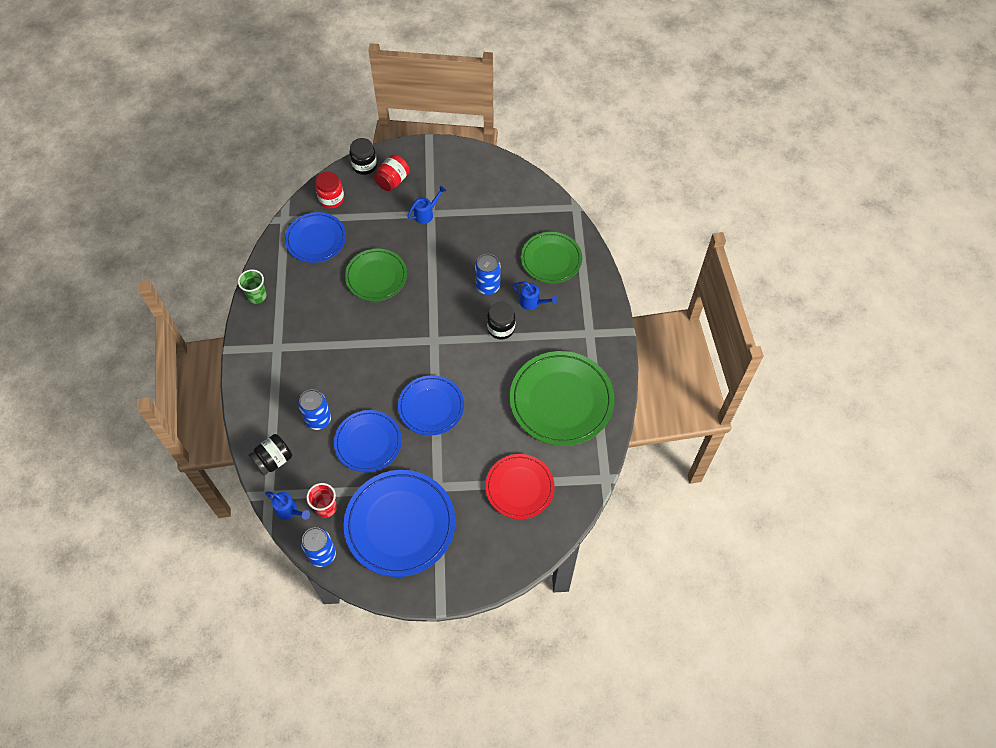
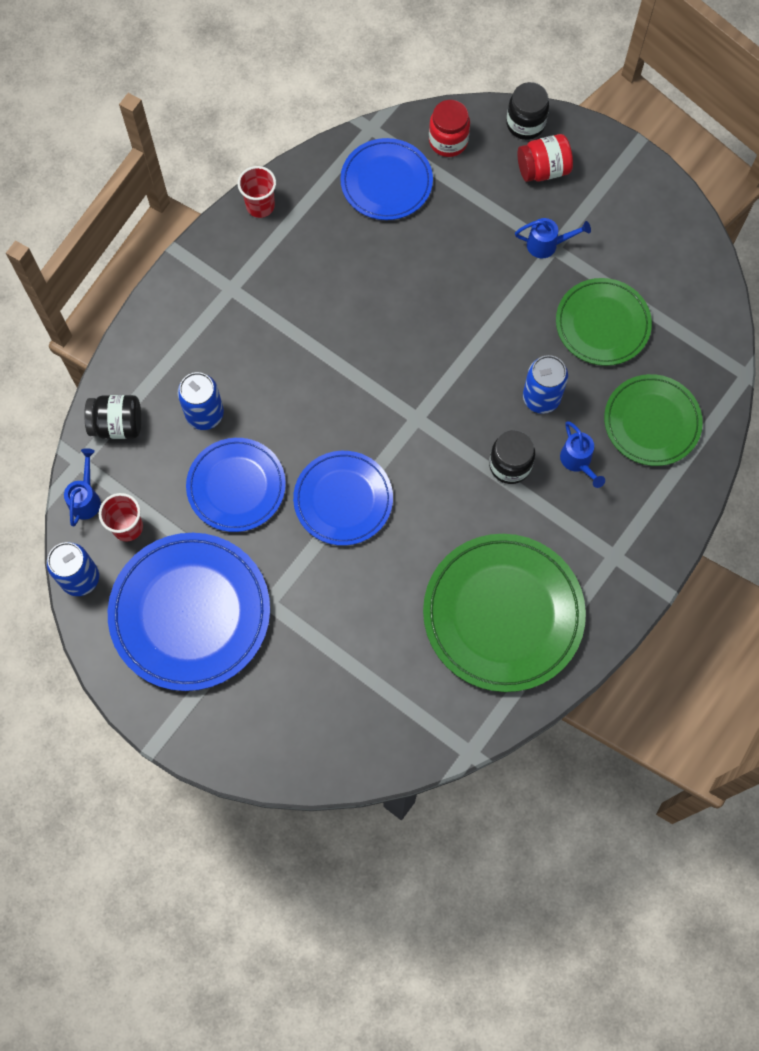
camera: 40 degrees right, 10 degrees up
(257, 296) = (260, 206): green cup -> red cup
(289, 511) = (86, 498): blue watering can -> blue watering can turned 150 degrees counterclockwise
(376, 277) = (417, 284): green plate -> green plate (602, 324)
(519, 487) = (360, 681): red plate -> none

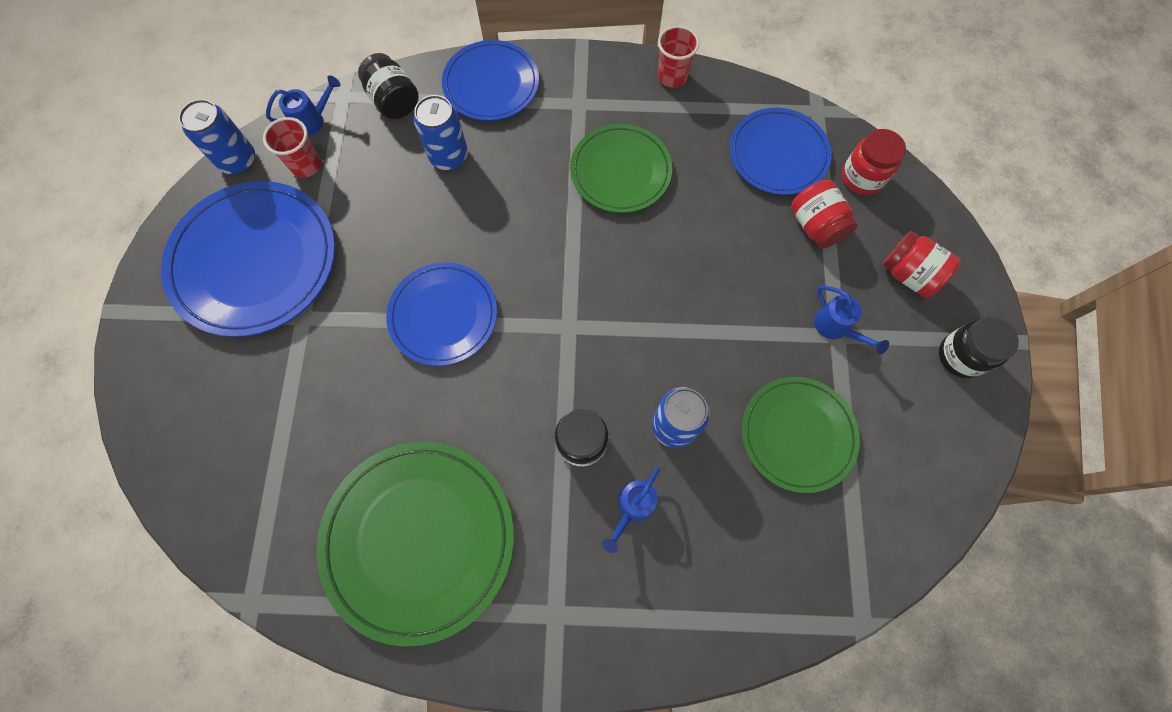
camera: 55 degrees right, 0 degrees up
(236, 486) = (398, 222): blue plate -> blue plate (491, 84)
(462, 200) = (815, 225): none -> red jar
(525, 124) = (939, 229): black jar -> black jar (960, 356)
(651, 422) = (731, 556): green plate -> green plate (620, 171)

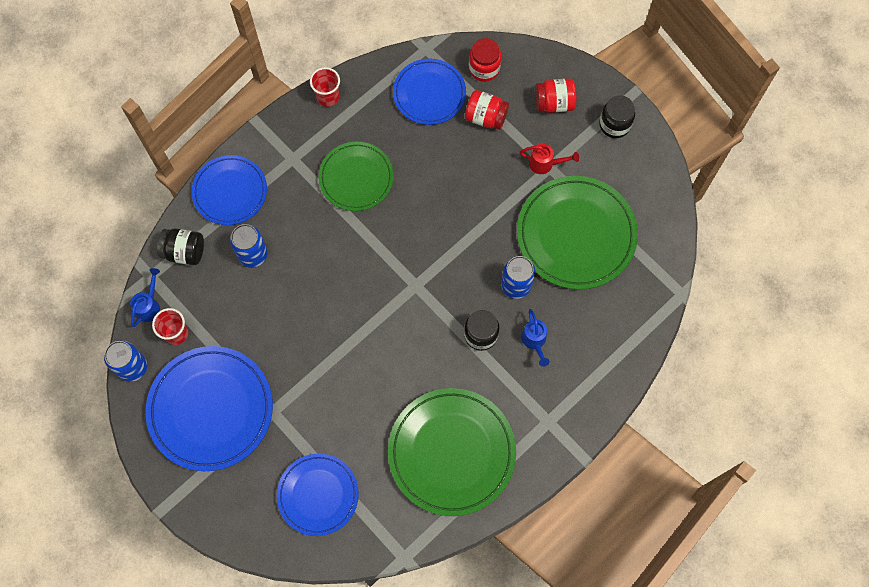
camera: 45 degrees left, 0 degrees up
(443, 315) = (345, 340): blue plate -> blue plate (318, 495)
(797, 434) = (576, 234): green plate -> green plate, size x1.58
(836, 328) = (545, 164): blue watering can -> red watering can

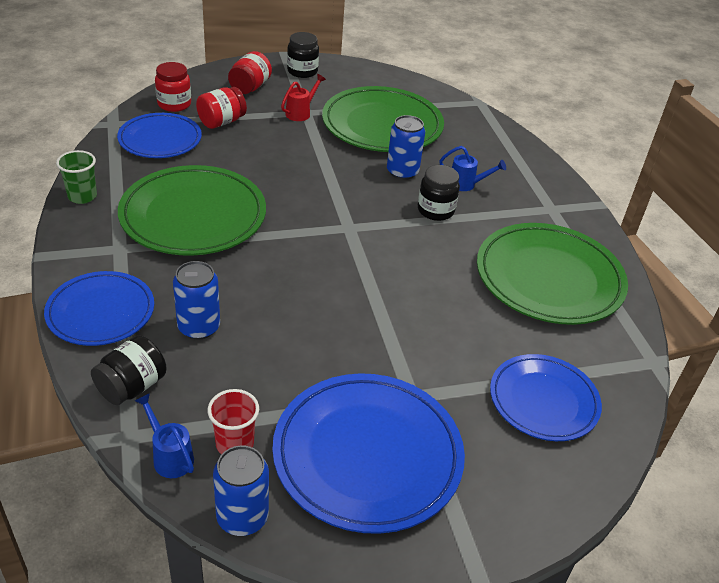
camera: 65 degrees left, 30 degrees down
(328, 97) = (82, 196): red cup -> green cup
(356, 178) = (193, 216): green plate -> green plate, size x1.58

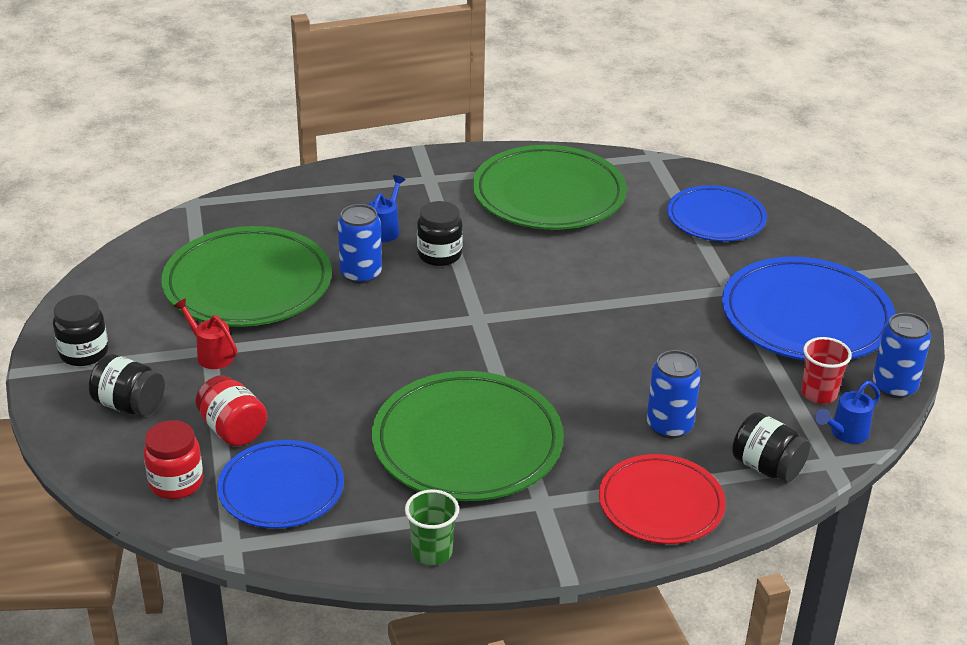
camera: 85 degrees left, 5 degrees down
(101, 312) = (661, 504): blue plate -> red plate
(250, 87) = (129, 405): red jar -> black jar

